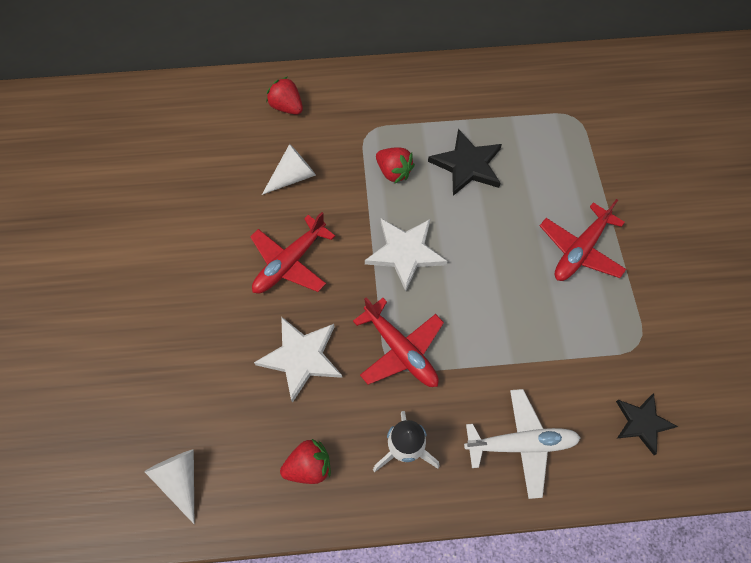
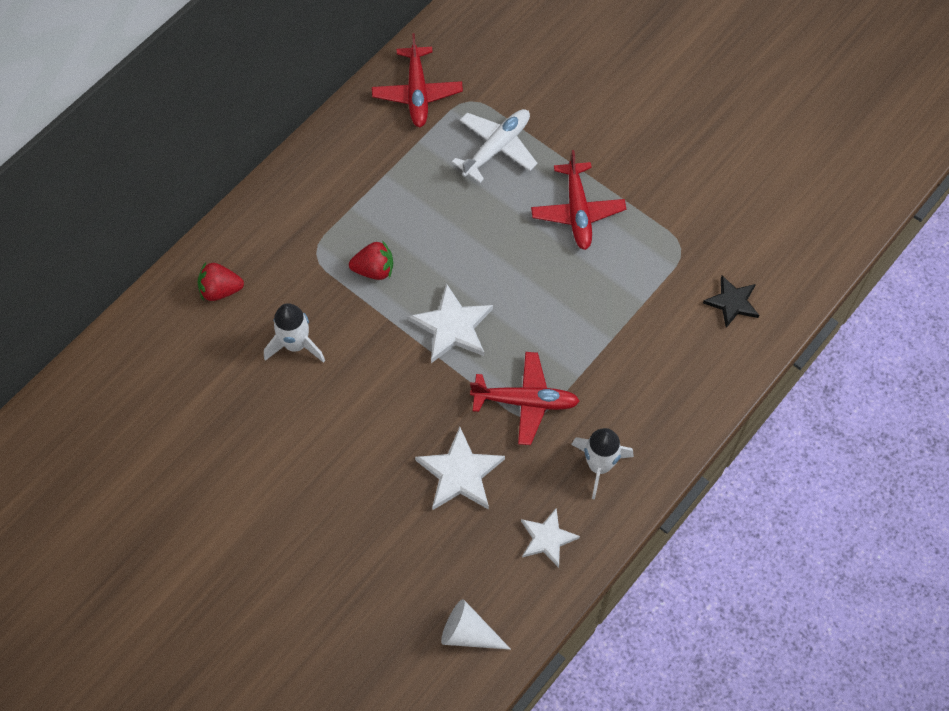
camera: 45 degrees left, 0 degrees up
(289, 263) = (372, 414): red plane -> red plane (417, 93)
(293, 177) = (296, 344): white cone -> white rocket
(309, 466) = (547, 538): red strawberry -> white star
(467, 165) = (426, 214): black star -> none
(521, 444) = (670, 389): white plane -> white plane (497, 148)

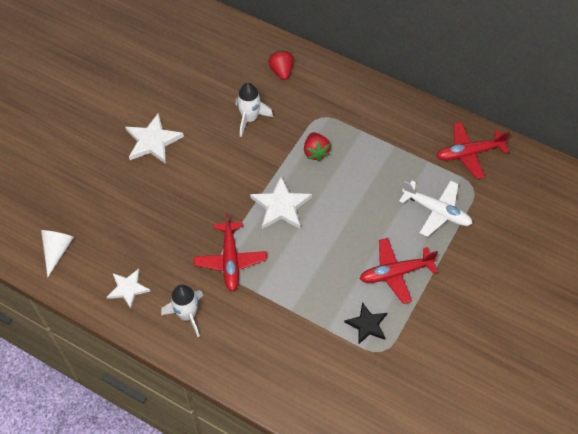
camera: 80 degrees right, 5 degrees down
(460, 473) = (170, 228): white star -> white star (153, 141)
(732, 302) = (341, 395): black star -> black star (367, 325)

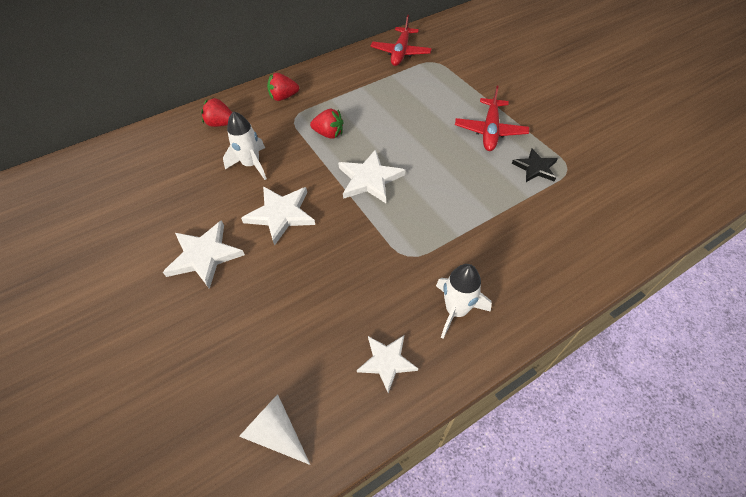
camera: 60 degrees left, 5 degrees down
(212, 166) = (281, 214): none -> white star
(230, 260) = (407, 243): red plane -> none
(341, 95) = (283, 97): none -> red strawberry
(437, 211) = (443, 87): white plane -> none

